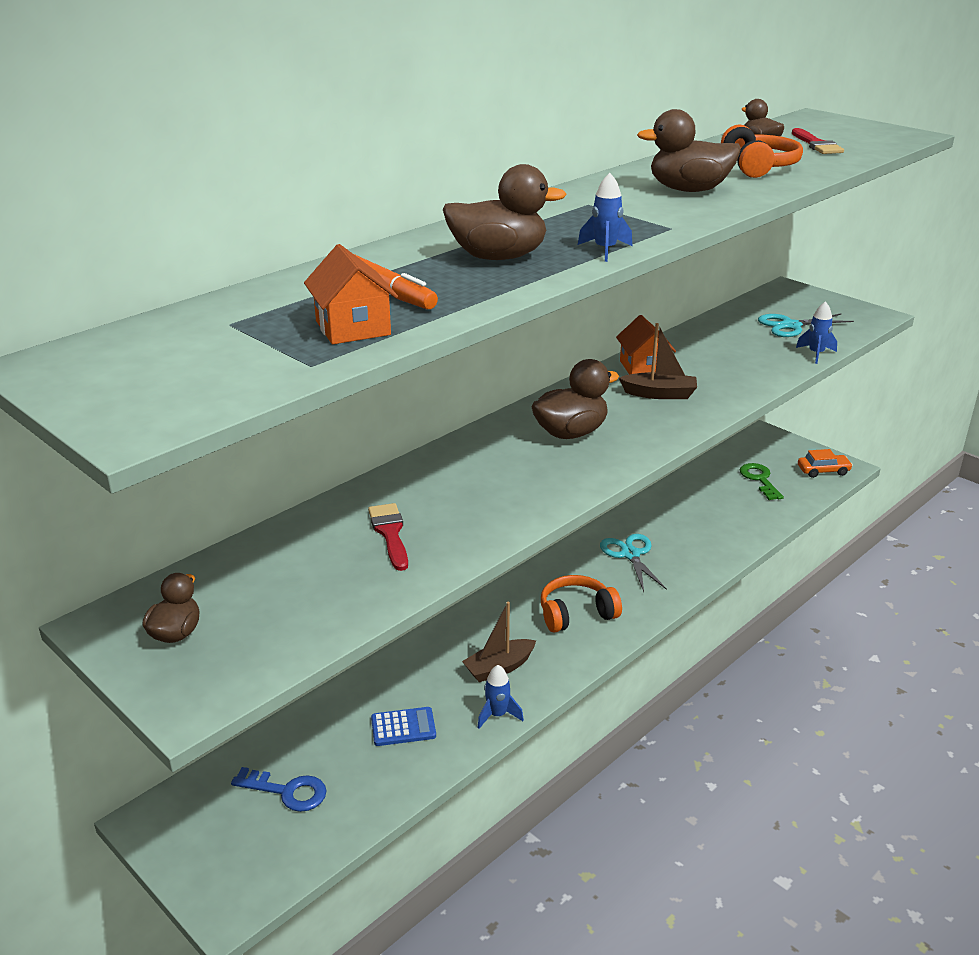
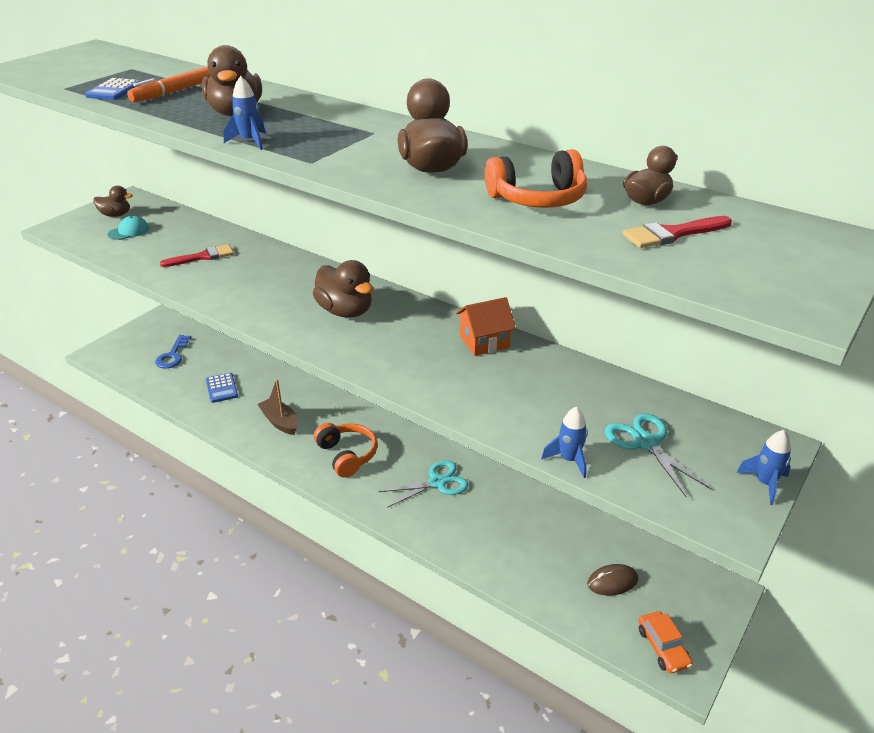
camera: 80 degrees right, 5 degrees up
(258, 611) = (129, 231): none -> turquoise cap
(353, 328) = (114, 90): orange house -> blue calculator
(497, 715) = (231, 426): blue rocket -> blue rocket (765, 484)
(660, 394) = (429, 352): brown boat -> none
(759, 480) = (612, 581): green key -> brown mouse

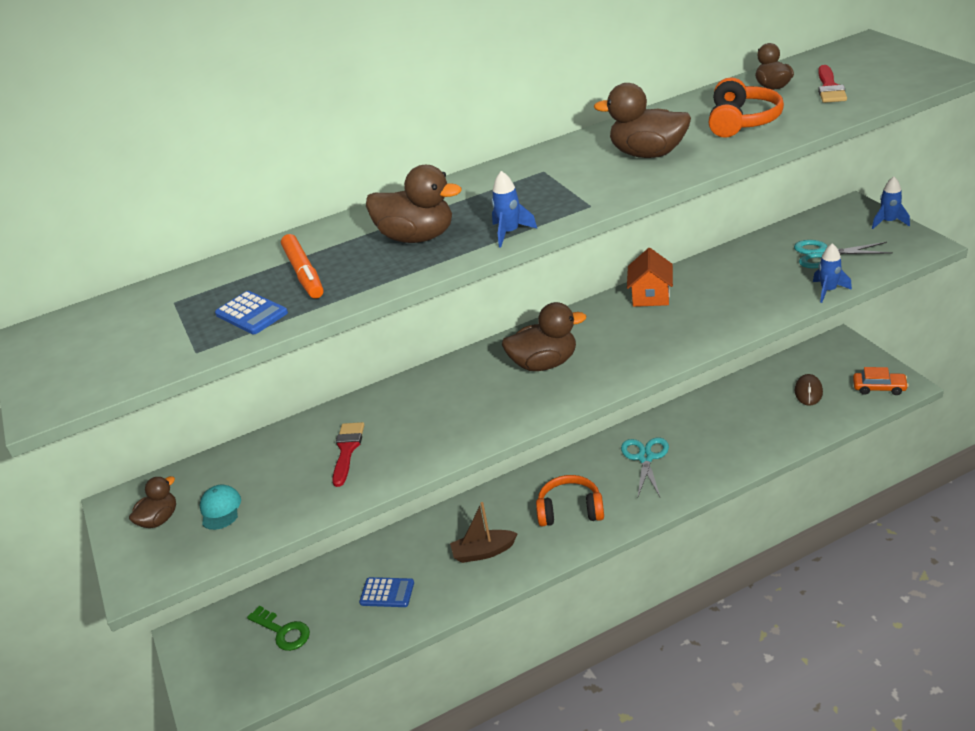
camera: 55 degrees left, 0 degrees up
(173, 355) = (283, 631): blue key -> green key

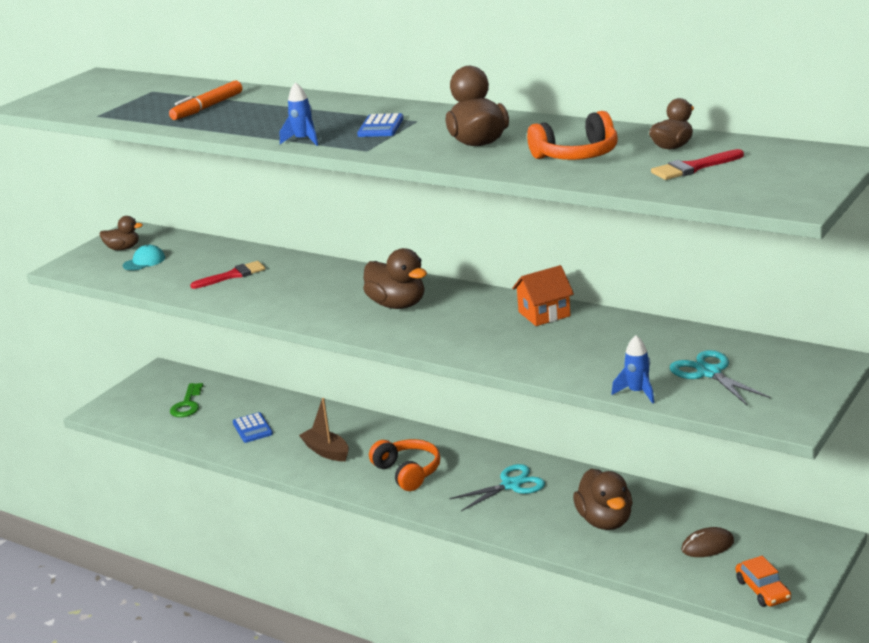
camera: 55 degrees right, 10 degrees down
(251, 314) = (148, 112): blue calculator -> blue calculator (380, 127)
(417, 237) = (278, 119): brown duck -> brown duck (605, 521)
(888, 222) = (820, 389): blue rocket -> none

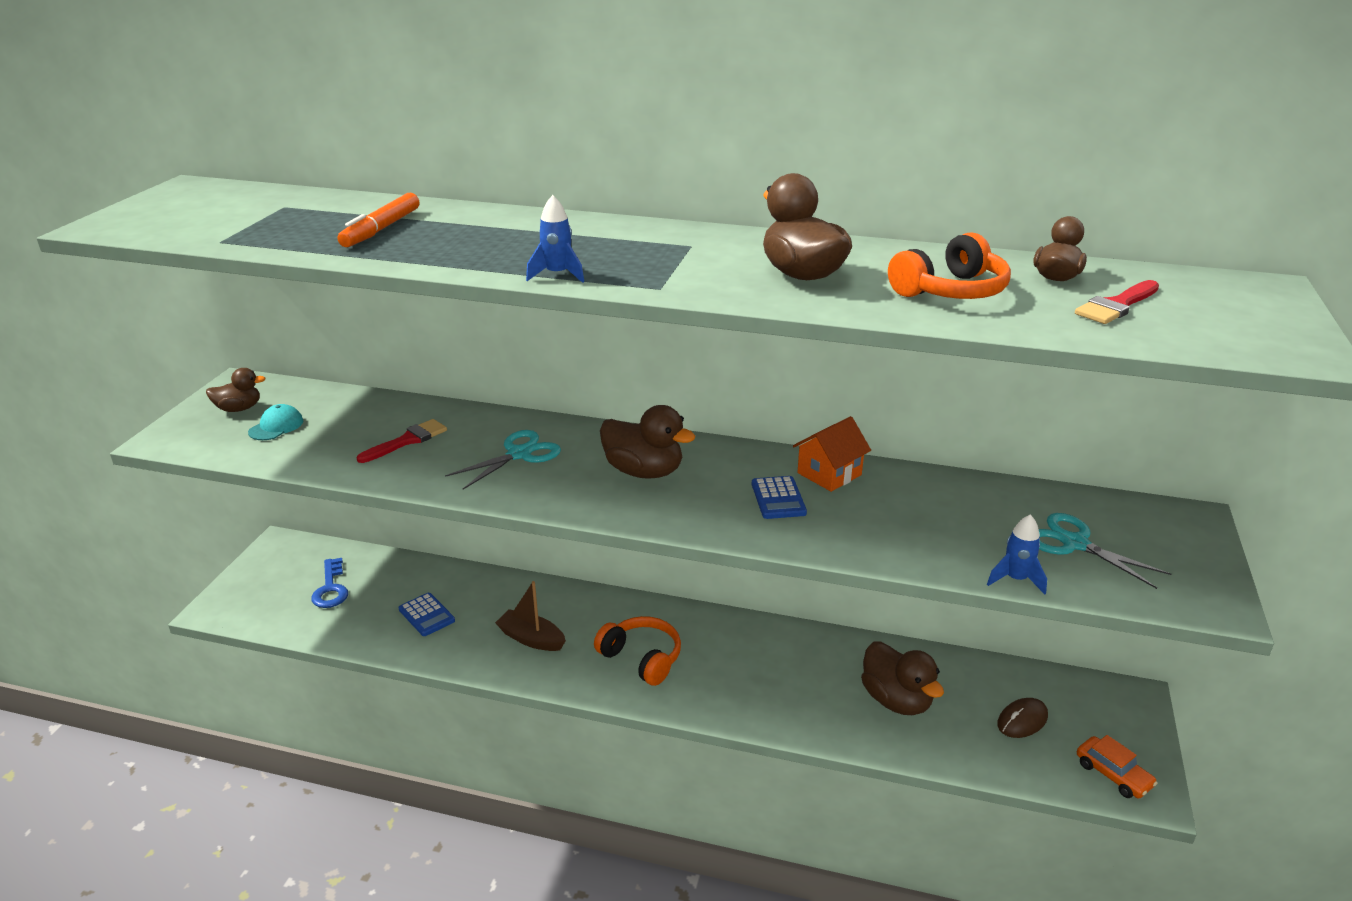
camera: 20 degrees left, 5 degrees up
(187, 404) = (331, 588): green key -> blue key
(380, 127) = (649, 254): blue calculator -> blue calculator (778, 498)
(511, 485) = (769, 663): turquoise scissors -> turquoise scissors (519, 454)

